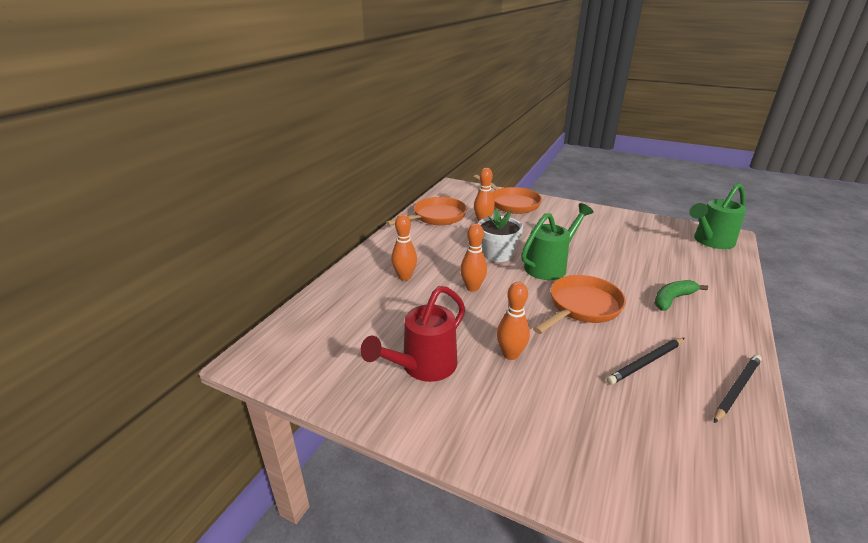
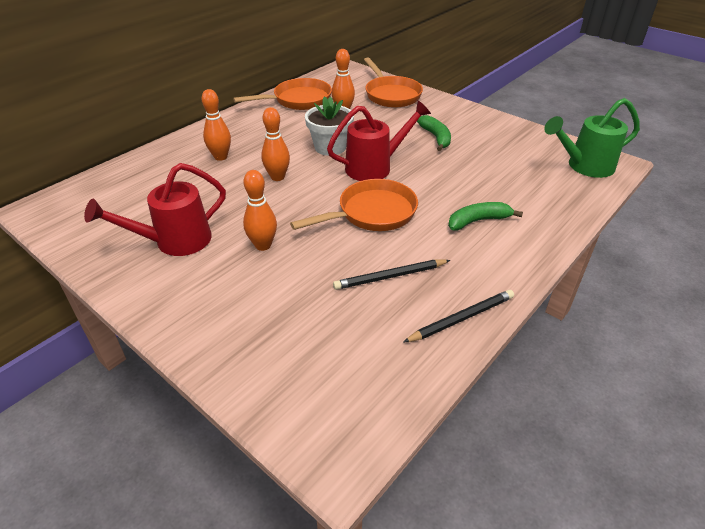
camera: 15 degrees right, 10 degrees up
(549, 266) = (374, 167): green watering can -> red watering can
(578, 234) = (436, 137): none -> green banana

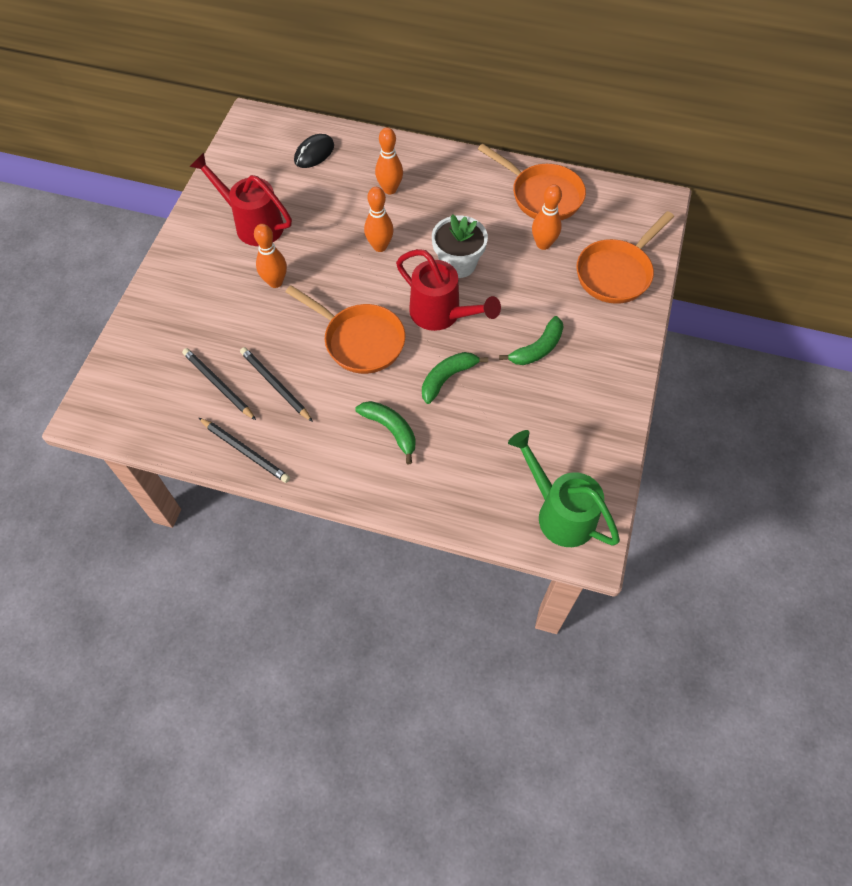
camera: 65 degrees right, 20 degrees up
(131, 184) = (314, 153): none -> black mouse
(365, 318) = (218, 385): none -> black pencil
(440, 180) = (447, 378): none -> green banana

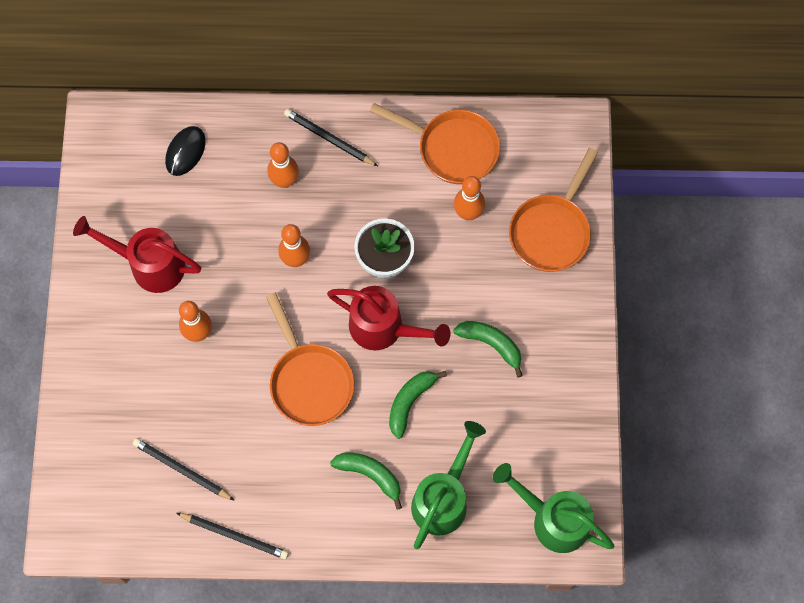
camera: 15 degrees left, 10 degrees up
(276, 385) = (240, 455): black pencil -> black pencil (329, 139)
(360, 341) = (309, 381): orange pan -> orange pan turned 45 degrees clockwise
(455, 467) = (443, 498): none -> green watering can
(537, 348) = (491, 344): green banana -> green banana turned 90 degrees counterclockwise

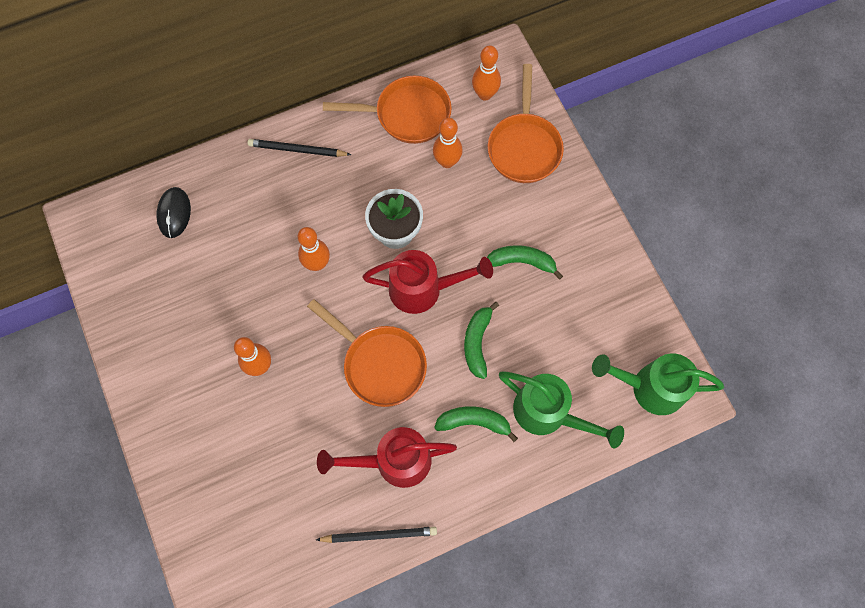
camera: 25 degrees left, 0 degrees up
(150, 265) = (187, 325): red watering can -> red watering can (394, 461)
(182, 470) = (302, 497): black pencil -> none
(285, 181) = (275, 201): orange bowling pin -> orange bowling pin (485, 94)
(443, 498) = (548, 413): green watering can -> green watering can turned 120 degrees clockwise

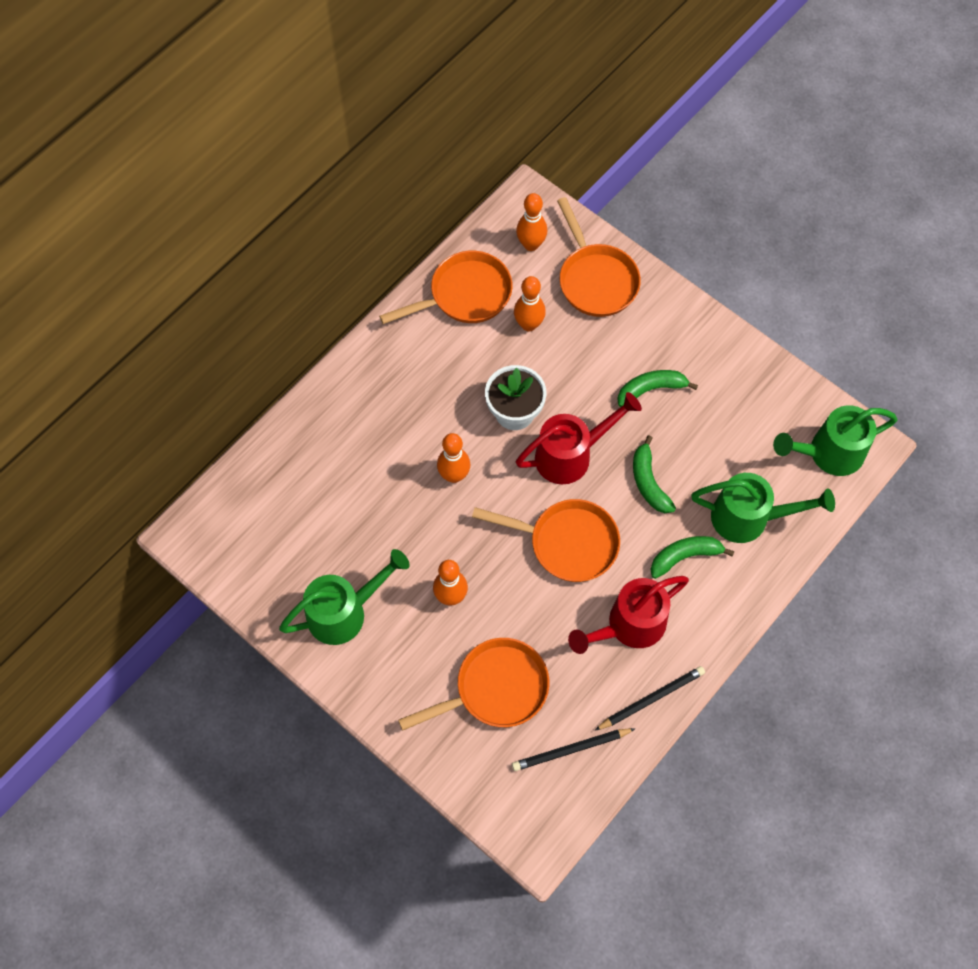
camera: 25 degrees left, 5 degrees down
(168, 339) = (344, 612): none -> green watering can
(174, 213) = (281, 488): black mouse -> none
(254, 463) = (495, 689): none -> orange pan
(297, 150) = (373, 374): black pencil -> black pencil (571, 749)

